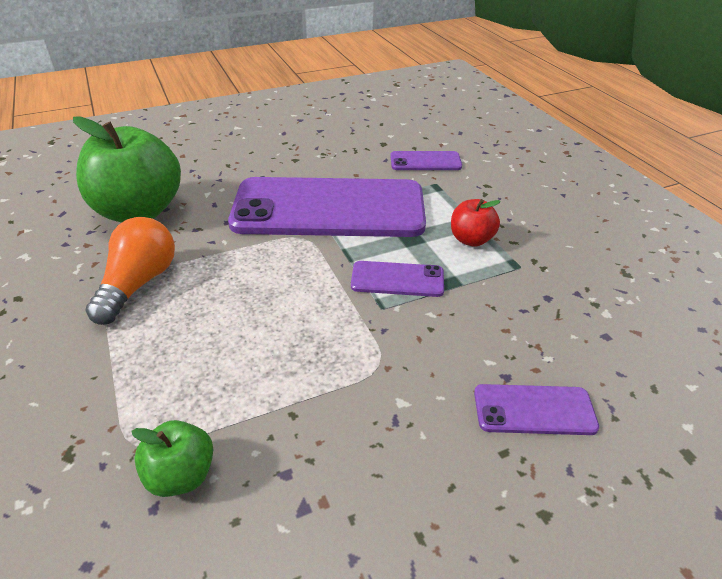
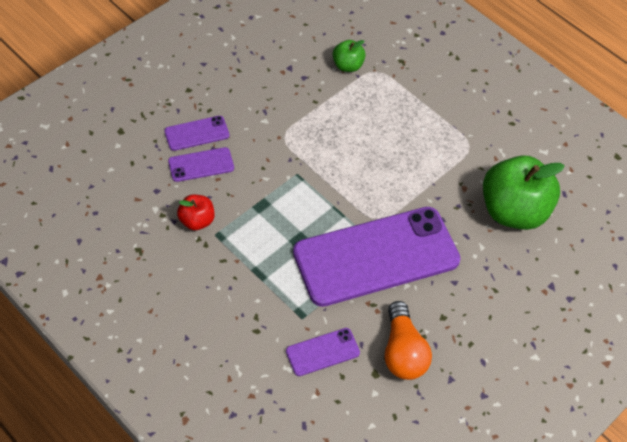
camera: 155 degrees right, 15 degrees up
(139, 284) = (453, 151): orange light bulb -> orange light bulb (402, 352)
(397, 279) = (296, 199): purple phone -> purple phone (201, 165)
(471, 239) = (255, 253): red apple -> red apple (196, 221)

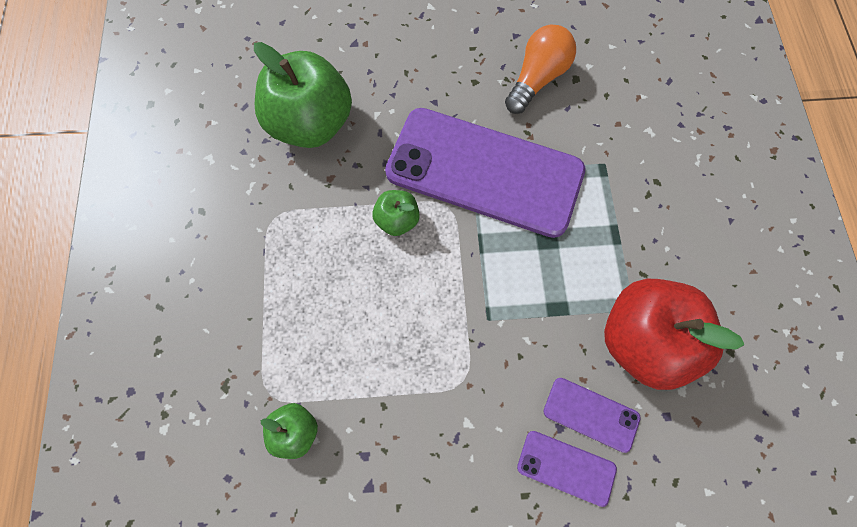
camera: 135 degrees left, 15 degrees up
(196, 221) = (643, 341): red apple -> red apple, size x2.09
(322, 352) = (608, 124): purple phone -> none
(400, 191) = (397, 220): none -> green apple

